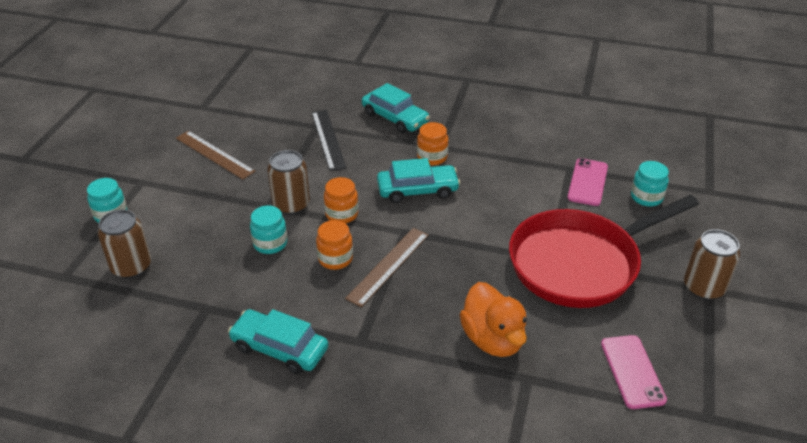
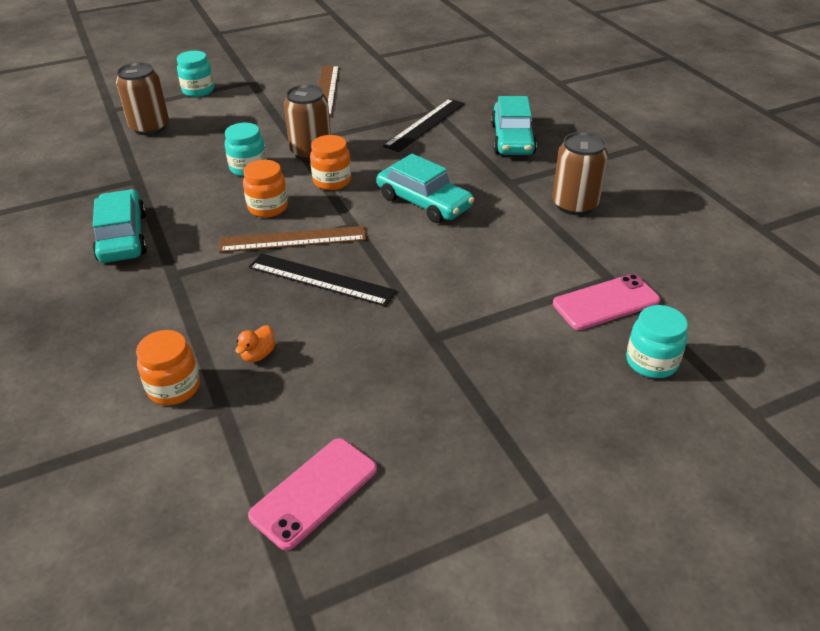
camera: 50 degrees right, 0 degrees up
(432, 157) = (486, 186): orange jar -> orange jar (174, 388)
(447, 275) = (321, 279): none -> black ruler
(493, 339) = (258, 355): orange duck -> orange duck, size x0.40
(580, 263) = (454, 362): red pan -> none
(703, 287) = (546, 495): brown can -> brown can (574, 205)

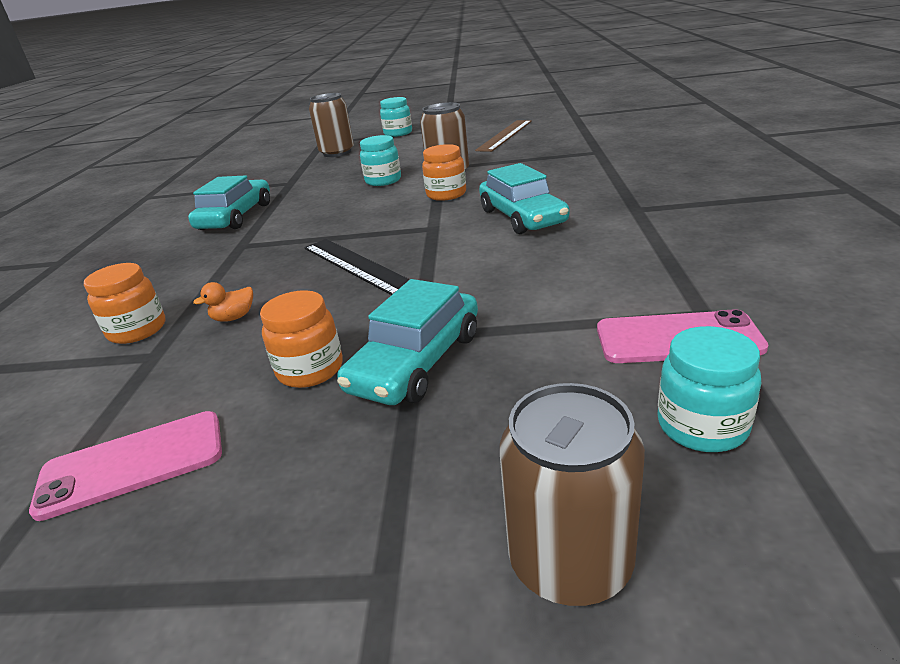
camera: 30 degrees right, 10 degrees down
(268, 207) = (369, 208): orange jar -> orange jar (310, 370)
(293, 239) = (366, 232): brown ruler -> none
(425, 124) = (579, 160): black ruler -> none
(512, 139) = (668, 175): turquoise car -> turquoise car (416, 362)
(574, 205) = (705, 235): brown can -> brown can (570, 561)

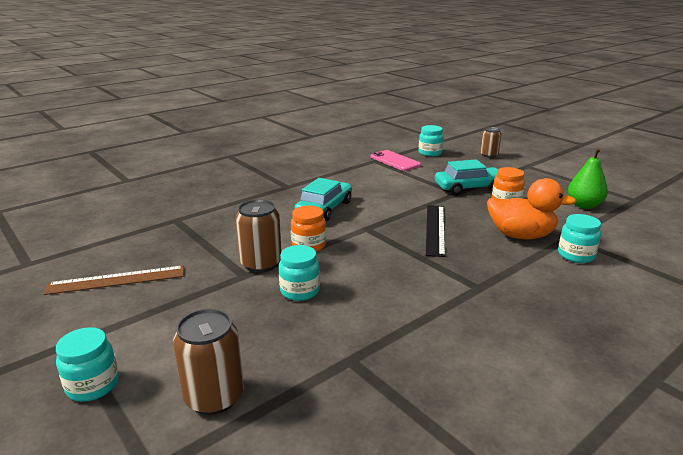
camera: 135 degrees left, 5 degrees down
(132, 464) = (584, 205): pink phone -> green pear
(137, 330) = (576, 255): orange jar -> turquoise jar
(234, 317) = (520, 235): orange duck -> orange duck, size x2.49
(236, 216) = (453, 332): turquoise car -> none
(570, 561) = (489, 155): brown can -> brown can, size x0.66

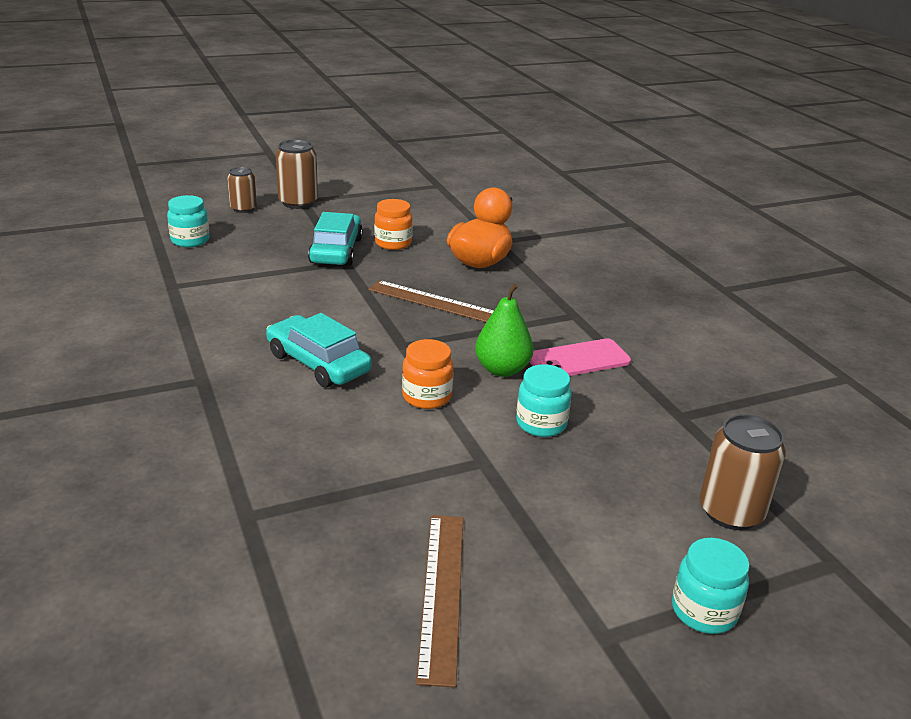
camera: 75 degrees left, 5 degrees up
(261, 264) = (458, 443): brown can -> brown can (298, 202)
(395, 161) = (191, 271): pink phone -> pink phone (578, 360)
(435, 229) = (435, 302): black ruler -> brown ruler
(576, 255) = (535, 251): turquoise jar -> none
(584, 205) = (433, 211): green pear -> green pear (502, 369)

